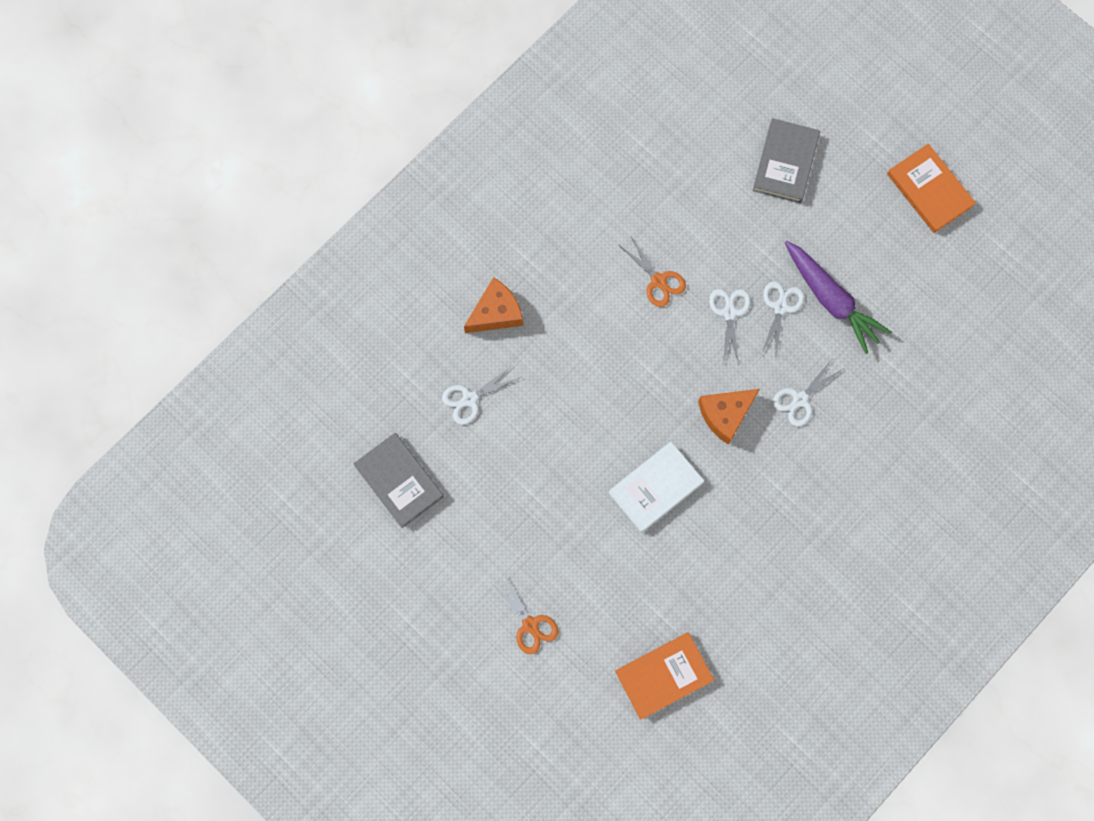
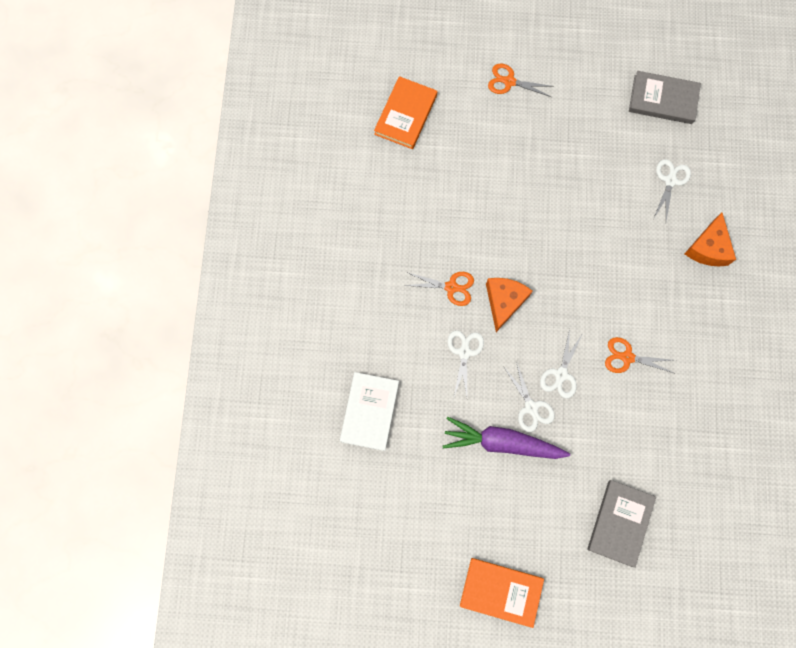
camera: 140 degrees right, 0 degrees up
(655, 488) = (507, 219): white book -> white book (369, 412)
(729, 313) = (561, 374): white scissors -> white scissors turned 60 degrees clockwise
(763, 467) = (451, 287): none -> orange scissors
(785, 162) = (620, 523): grey book -> grey book turned 45 degrees clockwise

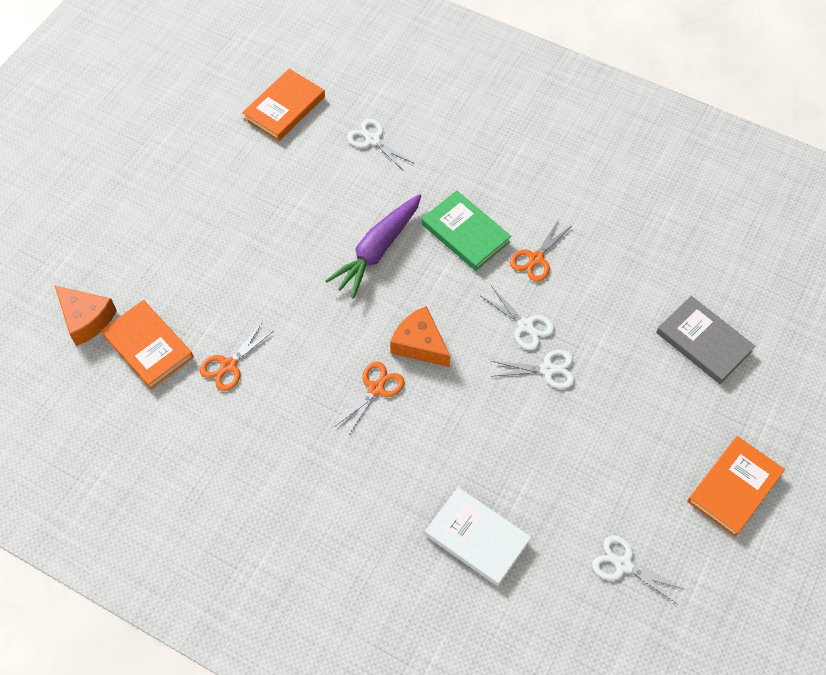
camera: 65 degrees left, 15 degrees down
(464, 352) = (456, 408): white scissors -> white scissors (624, 565)
(502, 442) = (573, 415): purple carrot -> purple carrot (377, 250)
(509, 81) = (177, 230): orange scissors -> orange scissors (228, 365)
(621, 292) = (465, 233): none -> green book
(663, 99) = (284, 108): grey book -> orange book
(708, 248) = (459, 141): orange cheese -> orange cheese (86, 319)

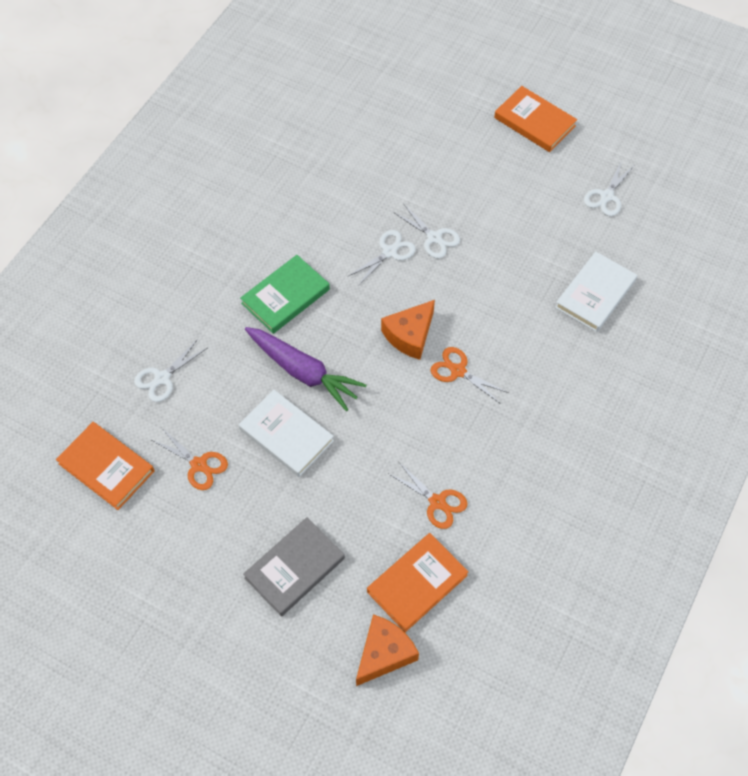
camera: 90 degrees left, 0 degrees up
(308, 238) = (286, 435): none -> white book
(536, 258) = (317, 241): orange scissors -> orange scissors (198, 465)
(547, 369) = (434, 237): white scissors -> white scissors turned 135 degrees clockwise
(703, 342) = (404, 128): grey book -> grey book (294, 568)

